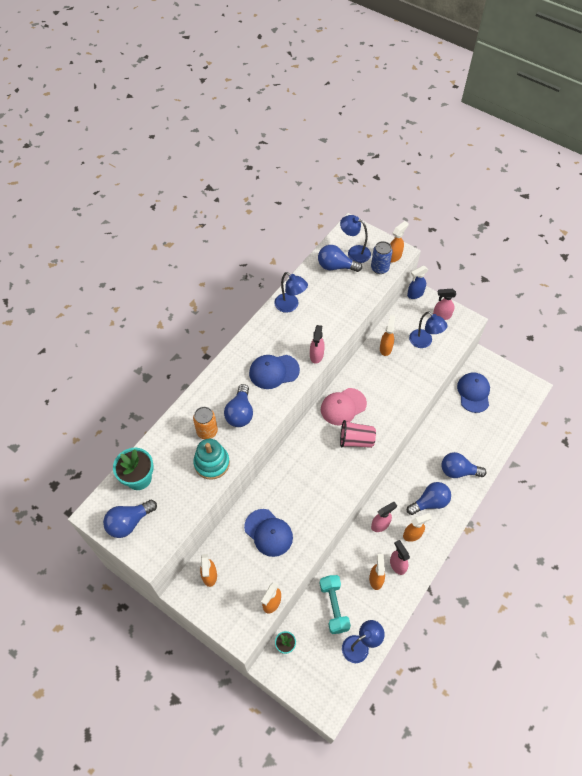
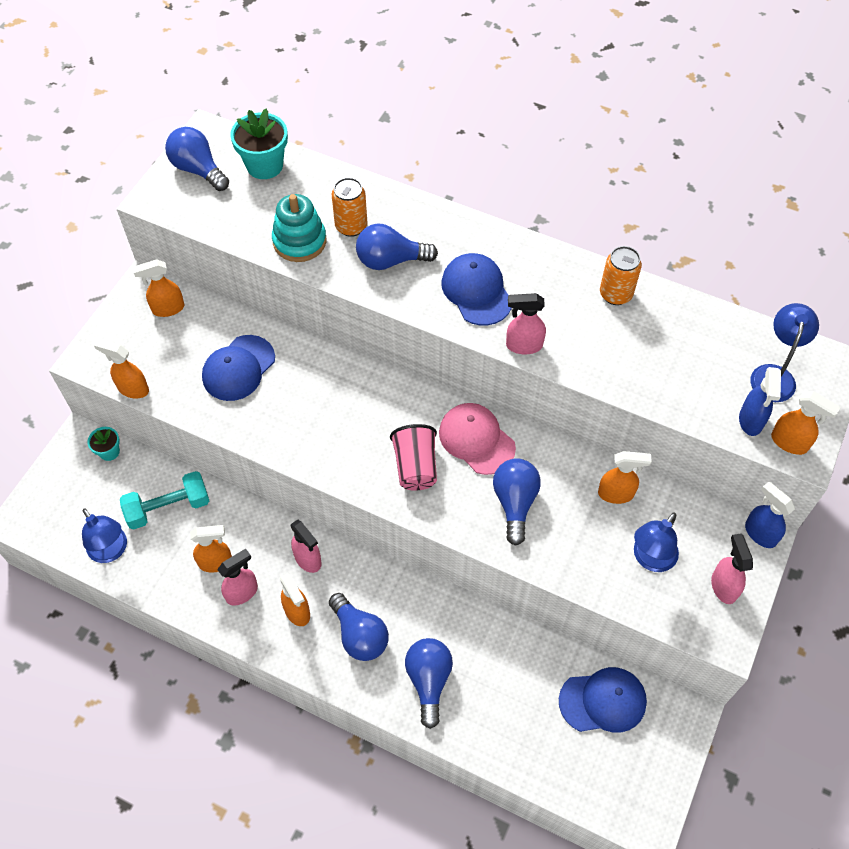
camera: 80 degrees right, 0 degrees up
(290, 306) = (615, 294): blue lamp -> orange can
(336, 266) = (728, 350): blue light bulb -> blue light bulb (515, 503)
(379, 268) = (750, 421): blue can -> blue spray bottle

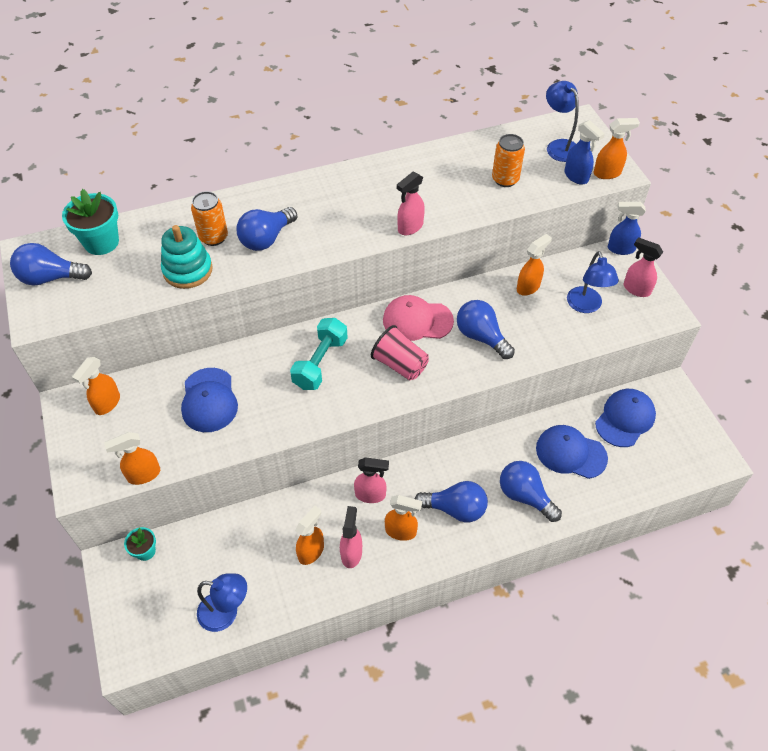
camera: 45 degrees left, 5 degrees down
(168, 507) = (235, 548): turquoise dumbbell -> turquoise dumbbell (320, 363)
(476, 291) = (344, 218): blue cap -> blue cap (570, 453)
(615, 294) = (427, 164): orange can -> orange can (505, 179)

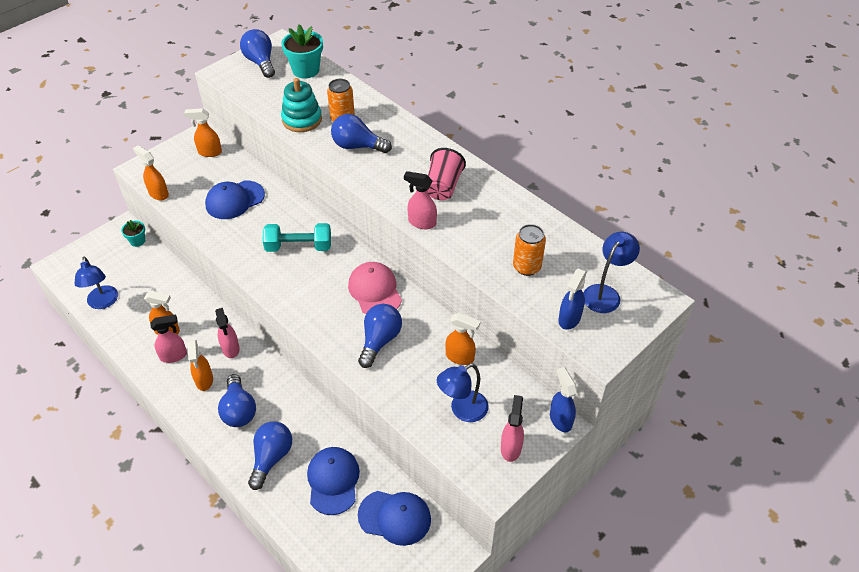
camera: 65 degrees right, 5 degrees down
(400, 365) = (321, 296): pink cup -> pink cup (443, 186)
(607, 173) = (593, 343): orange spray bottle -> none

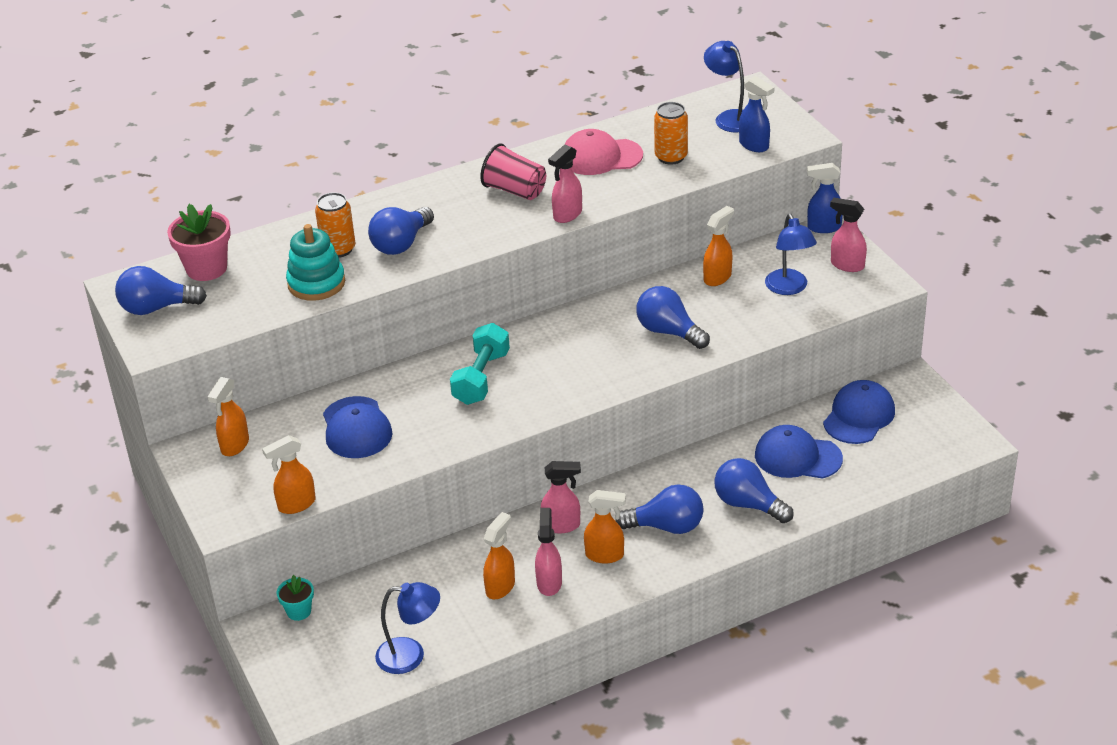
camera: 70 degrees left, 10 degrees down
(306, 70) = (206, 268): turquoise flower pot -> pink flower pot
(375, 291) = (589, 325): pink cap -> pink cap (601, 157)

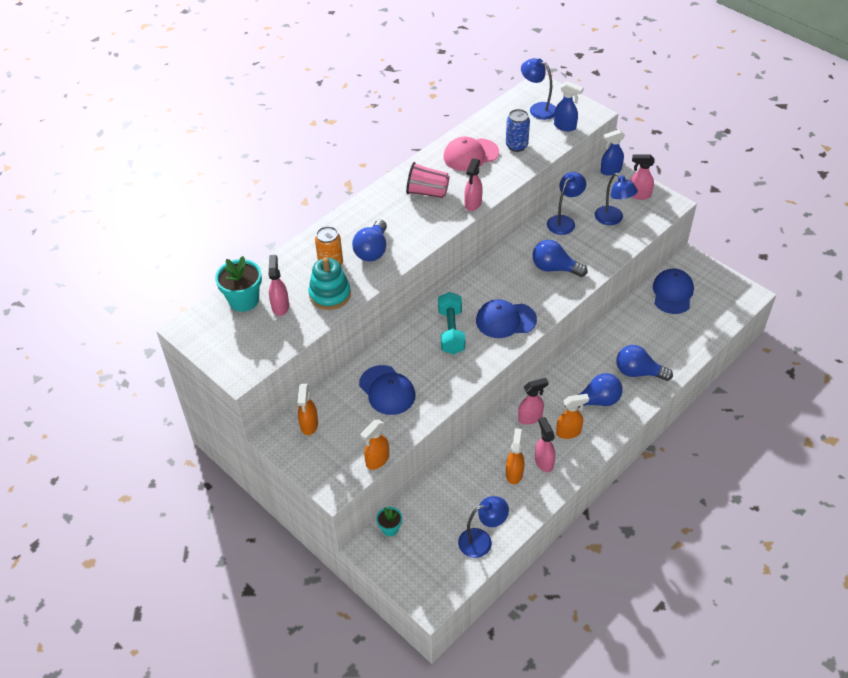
camera: 20 degrees left, 10 degrees up
(156, 308) = (224, 341): blue light bulb -> none
(206, 268) = (244, 300): pink flower pot -> turquoise flower pot
(247, 284) = (280, 306): none -> pink spray bottle
(671, 157) = (516, 146): orange can -> blue can
(718, 277) = (564, 221): orange spray bottle -> blue lamp
(797, 457) = (650, 331): blue cap -> blue cap (505, 320)

